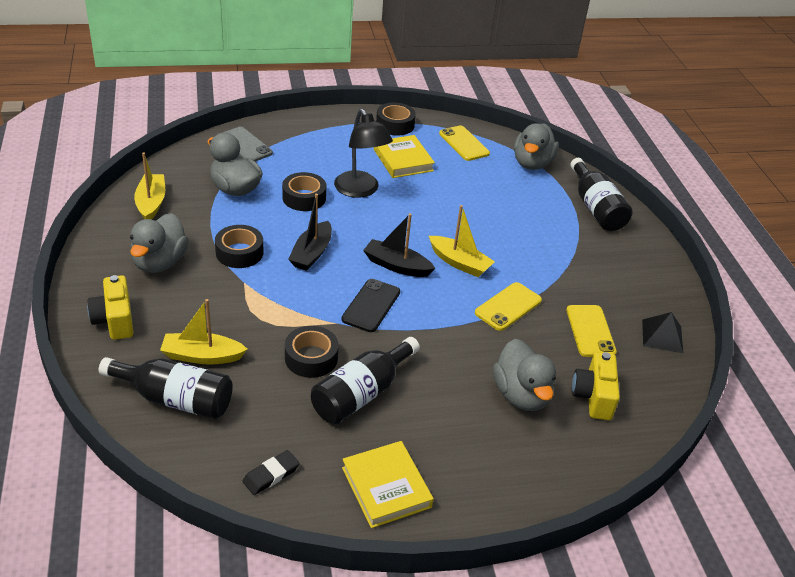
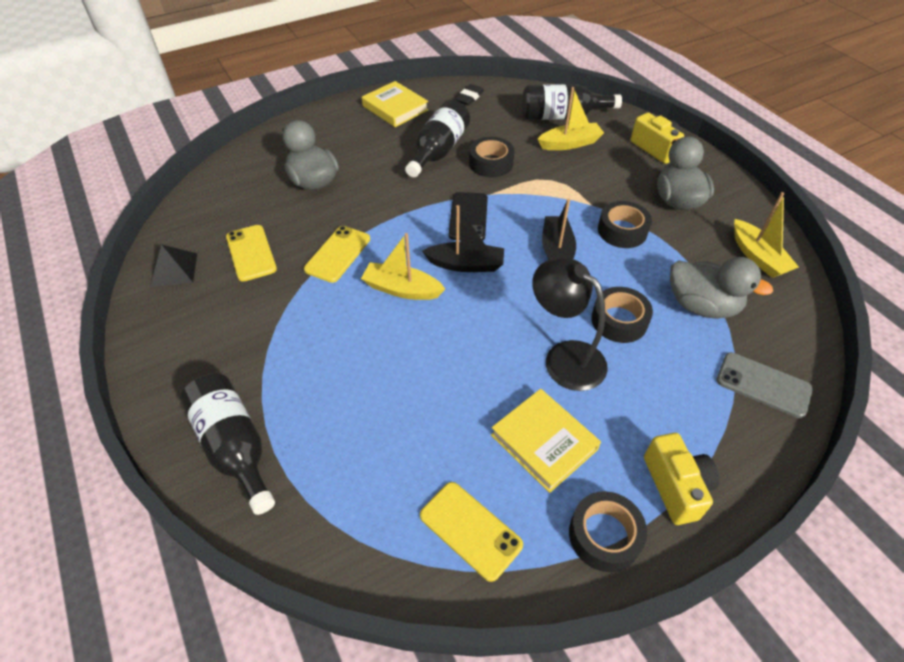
camera: 165 degrees right, 10 degrees up
(532, 163) = (343, 521): grey duck -> none
(593, 397) = (250, 196): yellow camera -> yellow camera (676, 486)

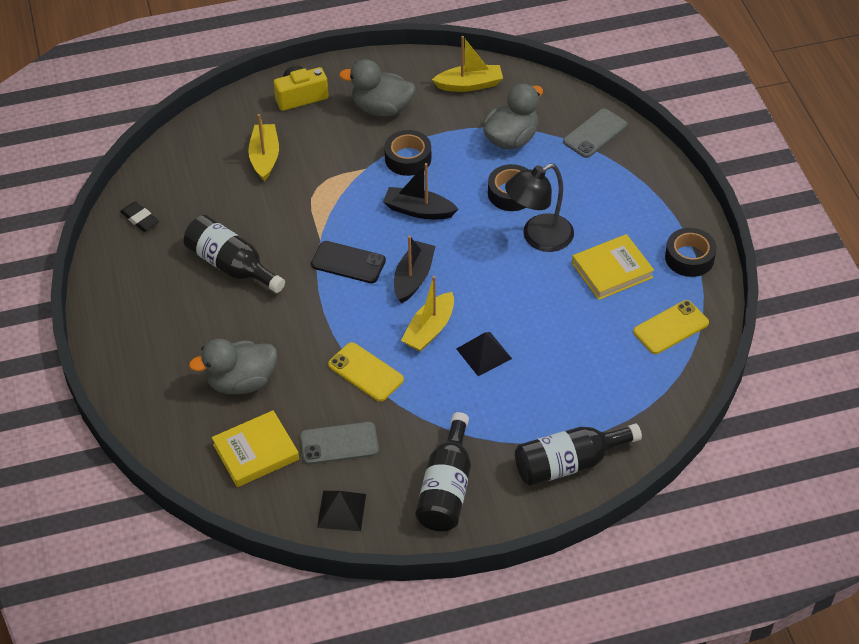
camera: 75 degrees left, 0 degrees up
(251, 253) = (339, 443): yellow phone -> grey phone
(380, 338) = (483, 353): none -> black pyramid
(395, 108) = (130, 290): yellow book -> yellow book (256, 452)
(491, 163) = (271, 227): black tape -> none
(562, 116) = (214, 150): black bottle -> black bottle (446, 488)
(676, 486) = (663, 210): yellow camera -> none

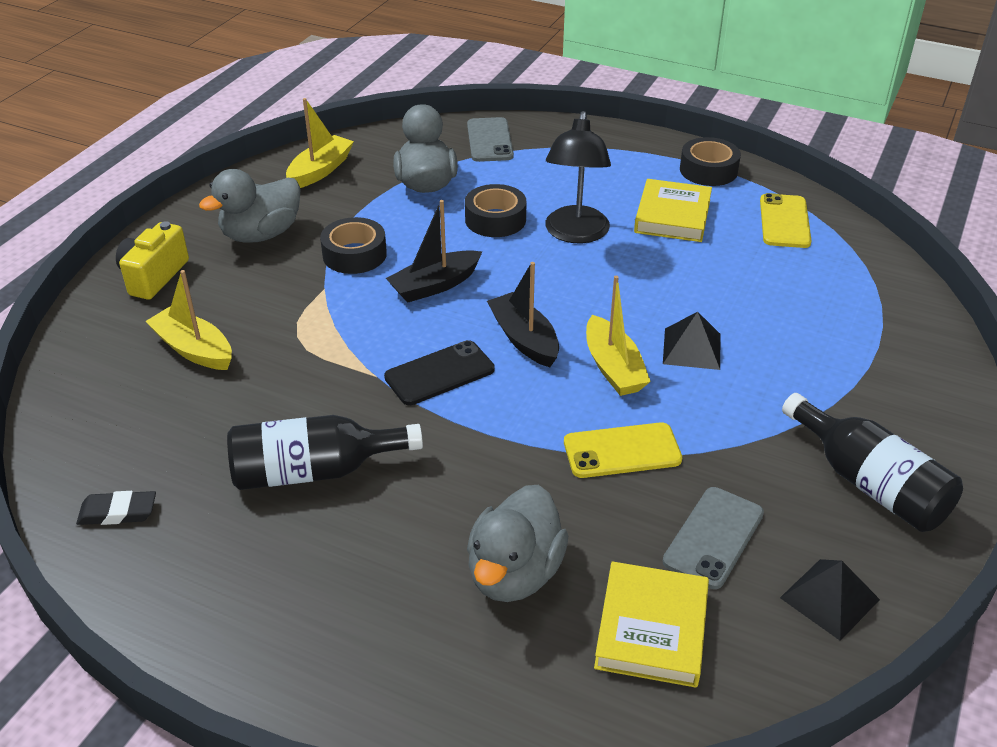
camera: 50 degrees left, 10 degrees down
(569, 463) = (909, 373): black bottle -> none

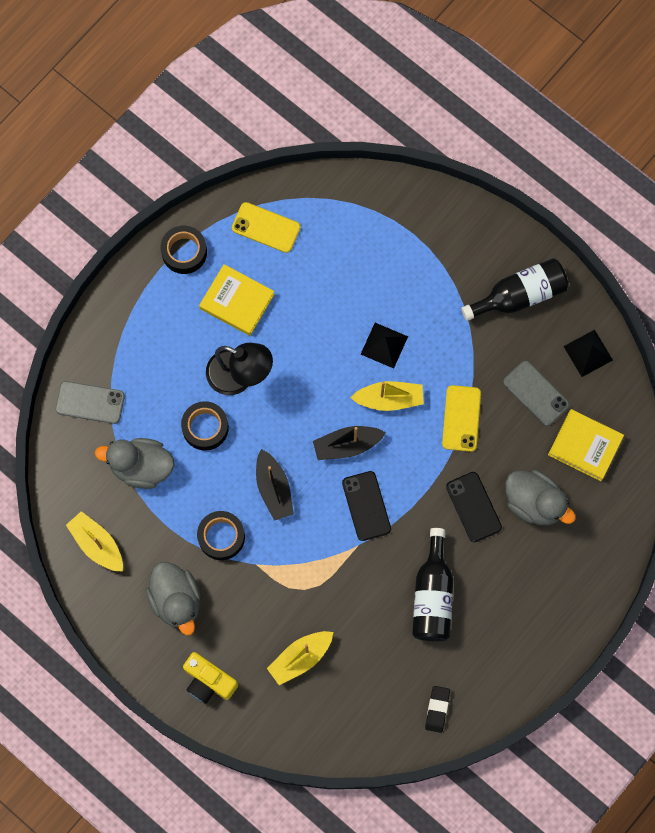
camera: 75 degrees left, 35 degrees up
(479, 493) = (473, 507): none -> black phone

